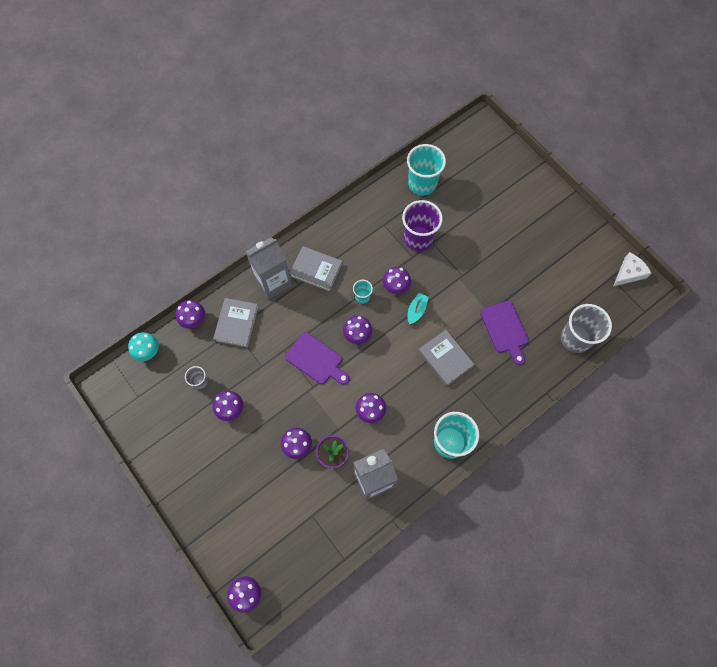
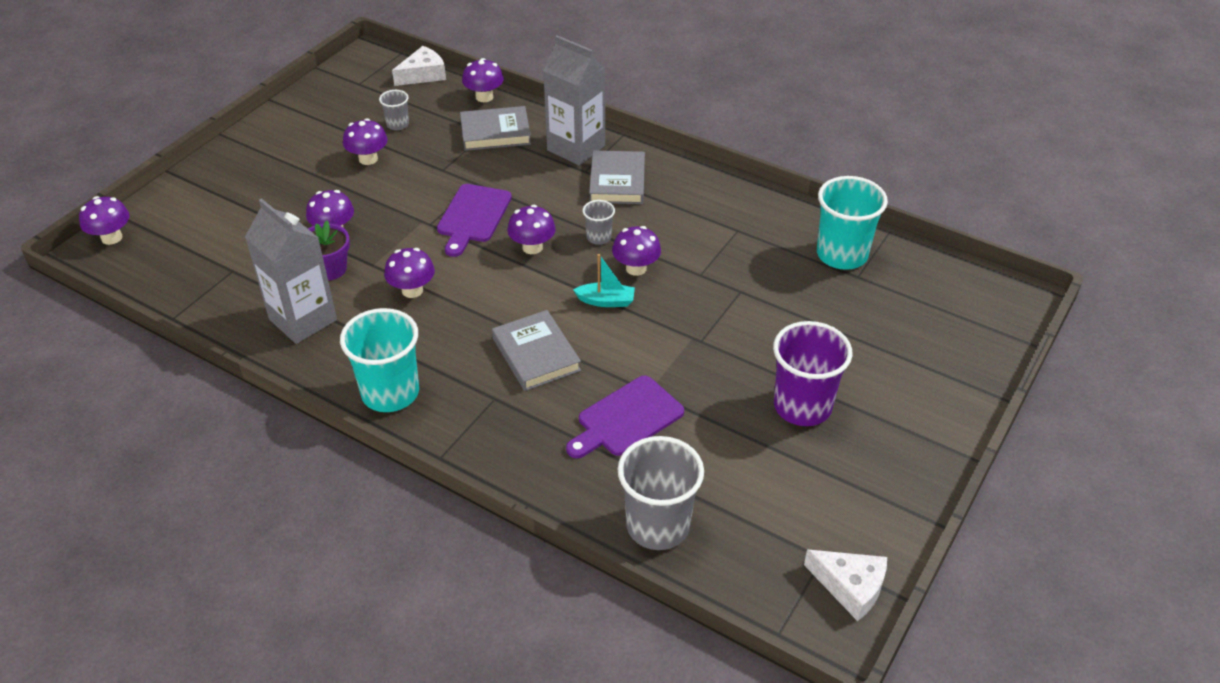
camera: 70 degrees right, 25 degrees down
(148, 351) = (423, 74): turquoise mushroom -> white cheese
(362, 297) = (599, 237): turquoise cup -> grey cup
(418, 238) = (737, 273): purple cup -> purple cup (802, 406)
(445, 359) = (536, 354): grey book -> grey book turned 60 degrees counterclockwise

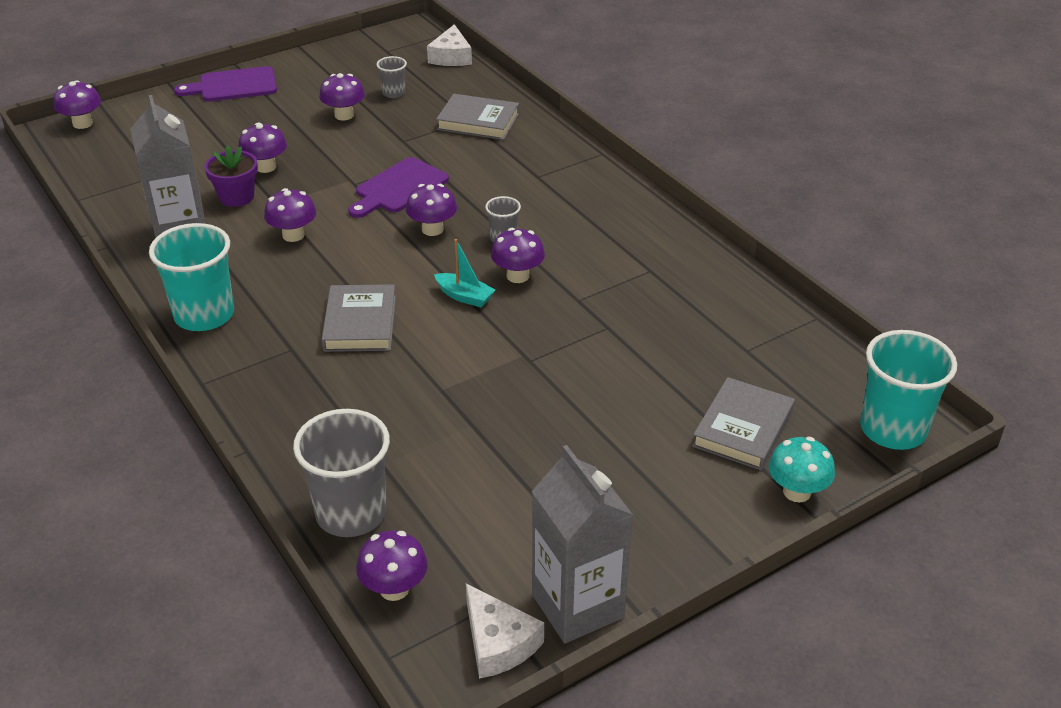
camera: 25 degrees right, 5 degrees down
(423, 74) = (451, 57): white cheese -> white cheese turned 105 degrees clockwise
(484, 97) = (492, 89): purple mushroom -> purple mushroom (394, 588)
(576, 148) = (545, 154): grey carton -> grey carton (577, 606)
(617, 182) = (562, 194): grey book -> grey book (743, 428)
(626, 419) = (399, 407): purple cutting board -> purple cutting board (233, 86)
(802, 406) = (586, 454): purple cup -> none
(842, 254) = (745, 324): turquoise cup -> turquoise cup (893, 429)
(972, 381) = (797, 492): none -> turquoise mushroom

